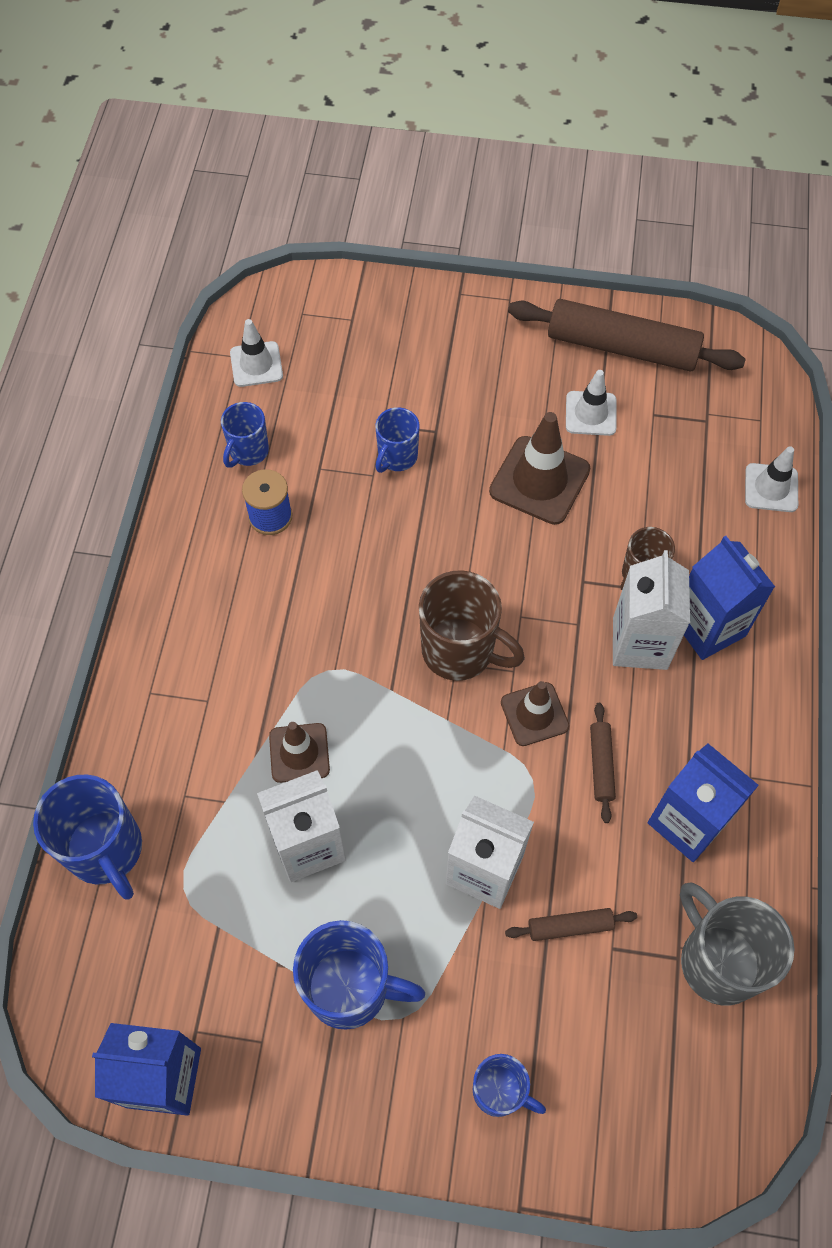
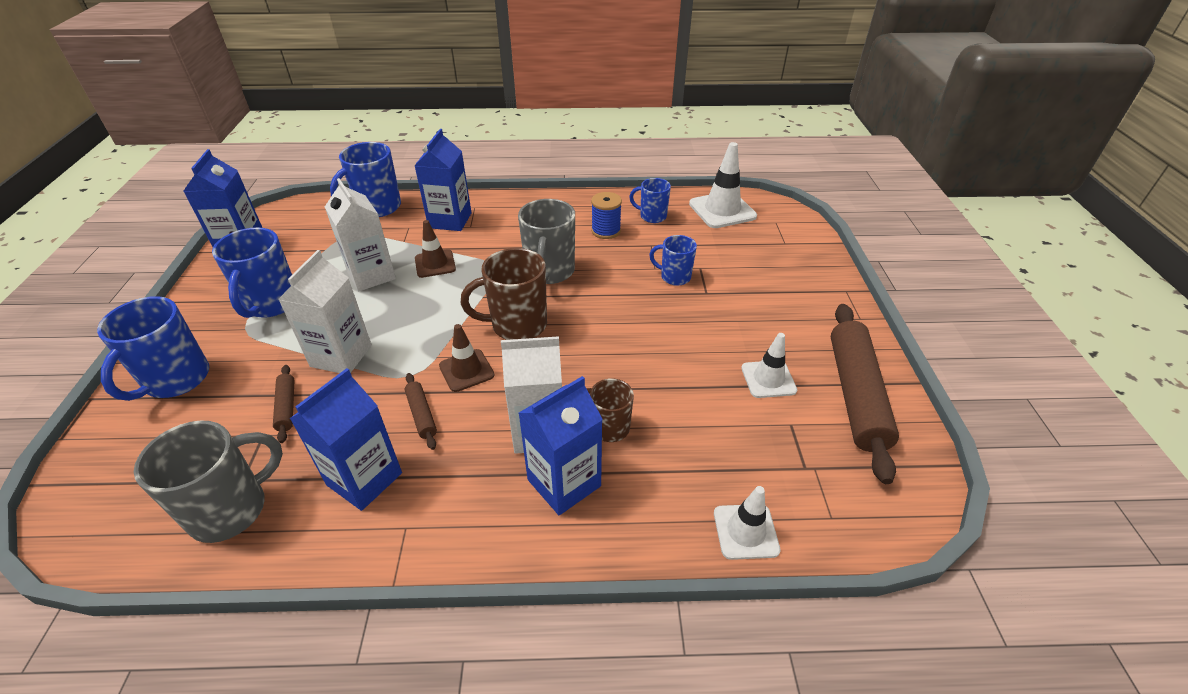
camera: 80 degrees right, 20 degrees down
(181, 730) = (450, 220): none -> blue carton
(256, 364) = (722, 210): white traffic cone -> white traffic cone, size x1.58
(353, 601) = (549, 272): none -> grey mug
(460, 651) = (517, 325): brown mug -> brown mug turned 60 degrees clockwise
(499, 1091) = (176, 380): blue mug -> blue mug, size x1.68
(539, 480) = (684, 353): brown traffic cone -> none
(601, 765) = (422, 414): brown rolling pin -> brown rolling pin turned 75 degrees clockwise

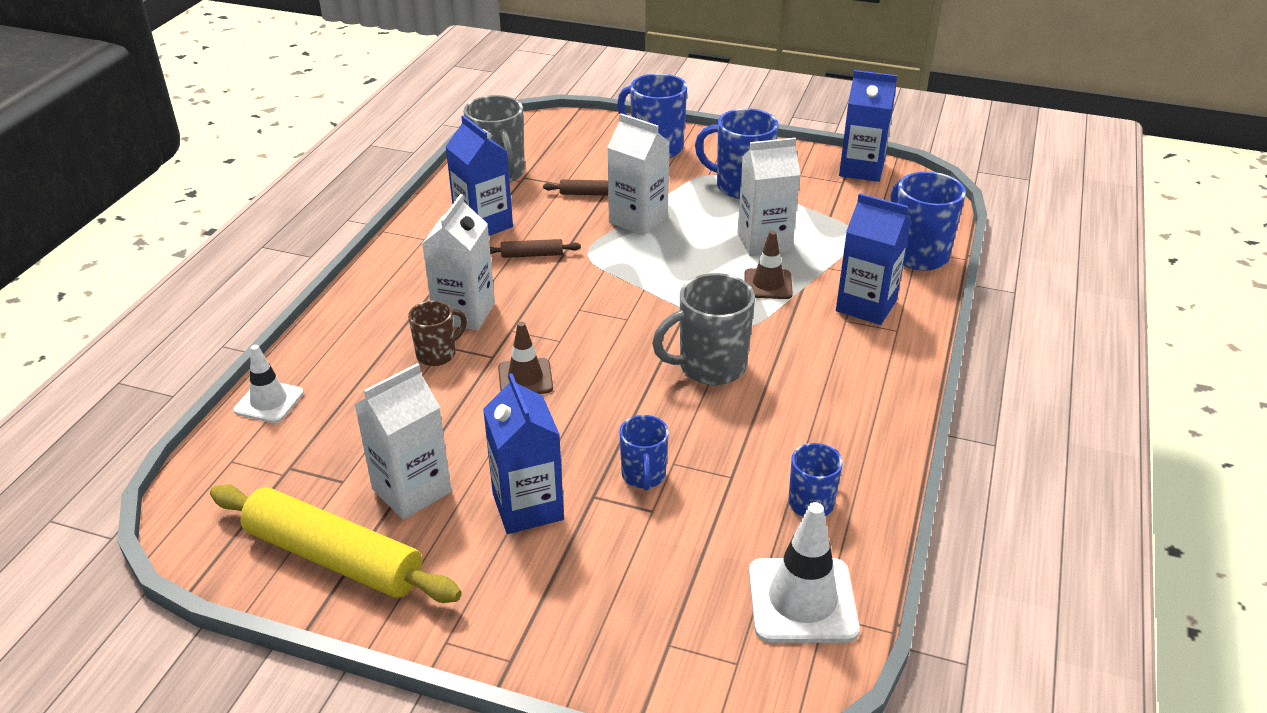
camera: 110 degrees right, 5 degrees down
(466, 370) = (572, 284): brown traffic cone -> brown traffic cone (525, 378)
(517, 325) = (621, 325): brown mug -> none
(549, 272) = (710, 367): grey mug -> grey mug turned 45 degrees counterclockwise
(564, 483) = (400, 316): blue carton -> blue carton (528, 507)
(606, 231) = (787, 440): blue spool -> none
(674, 277) = (643, 476): blue mug -> blue mug turned 135 degrees clockwise
(768, 379) = (411, 490): white traffic cone -> white carton
(855, 395) = (334, 557): brown rolling pin -> yellow rolling pin

